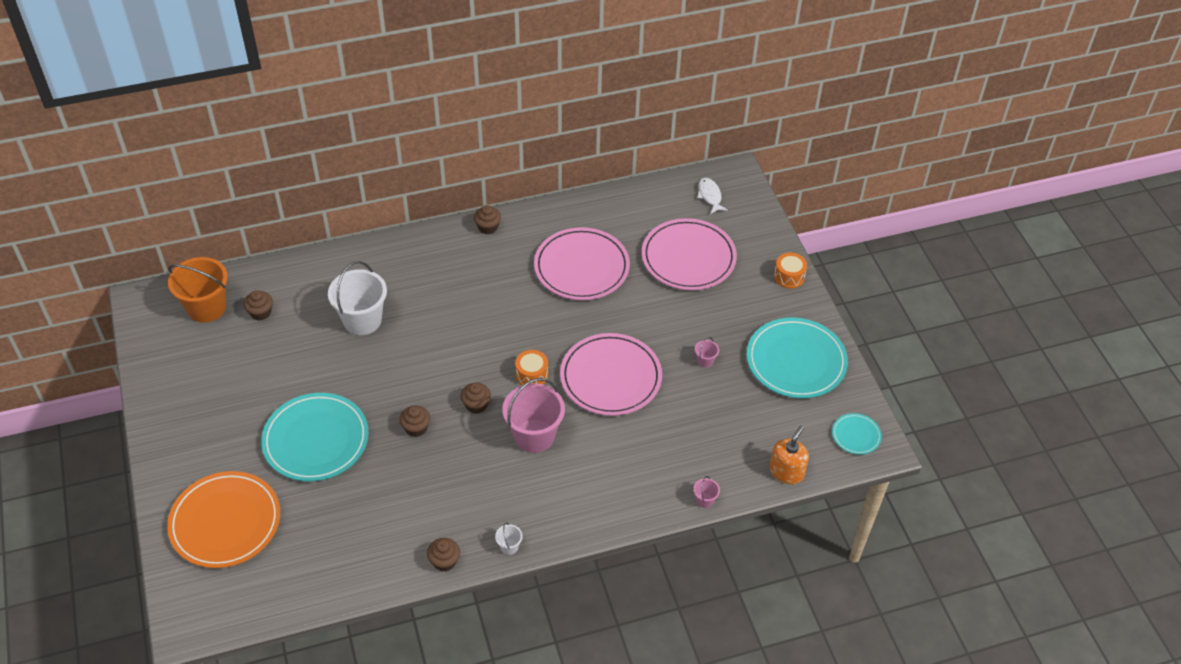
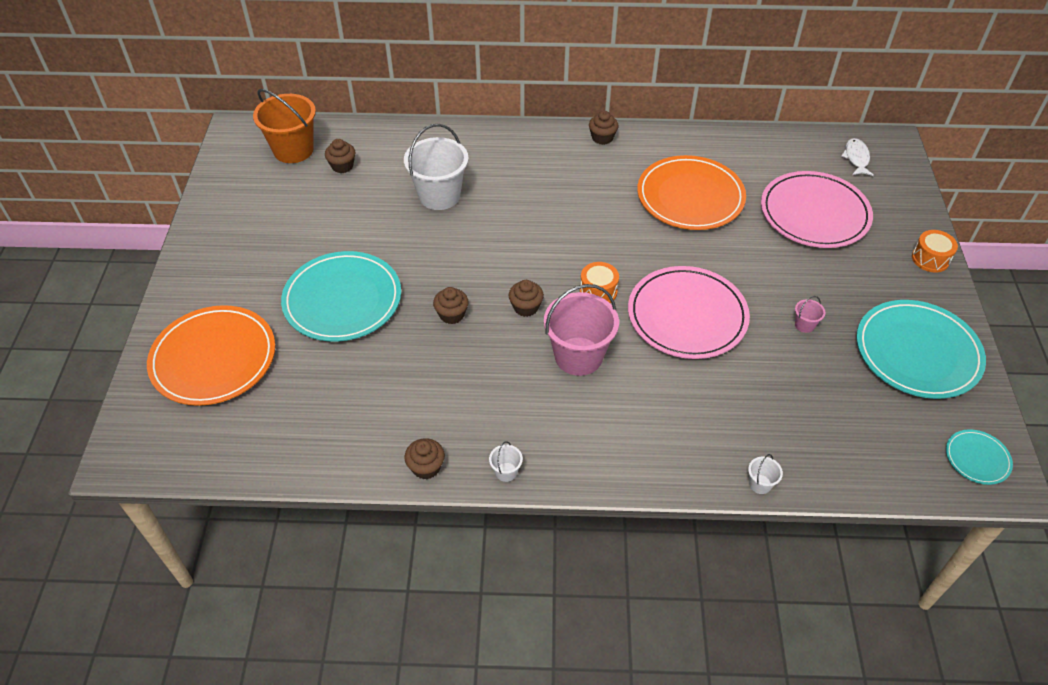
camera: 20 degrees right, 0 degrees up
(581, 267) = (690, 197): pink plate -> orange plate
(705, 500) = (760, 484): pink bucket -> white bucket
(786, 471) = (874, 478): orange soap dispenser -> none

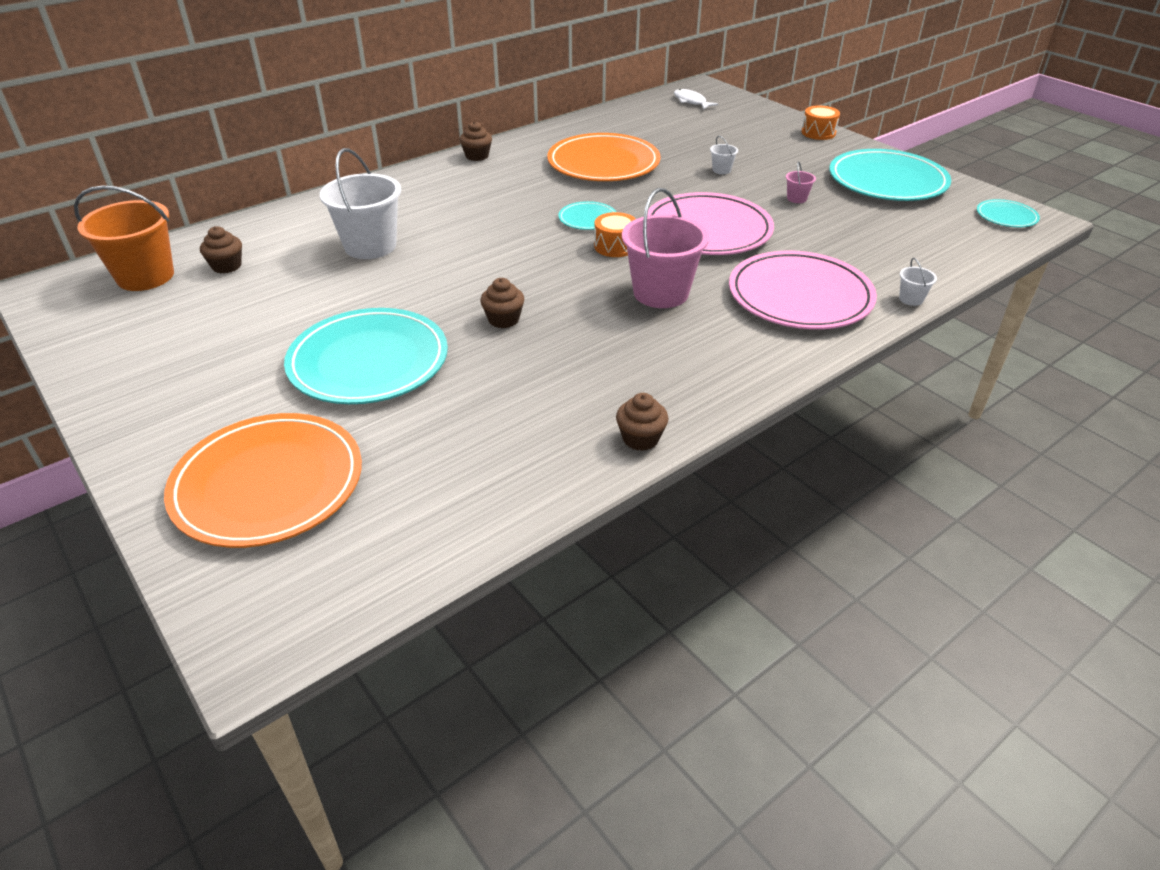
camera: 40 degrees left, 10 degrees down
(506, 472) = (717, 400): white bucket -> white bucket (721, 170)
(526, 307) = (567, 283): brown cupcake -> none
(610, 251) = (587, 219): none -> turquoise plate
(814, 213) = (708, 139): pink plate -> pink plate (800, 296)

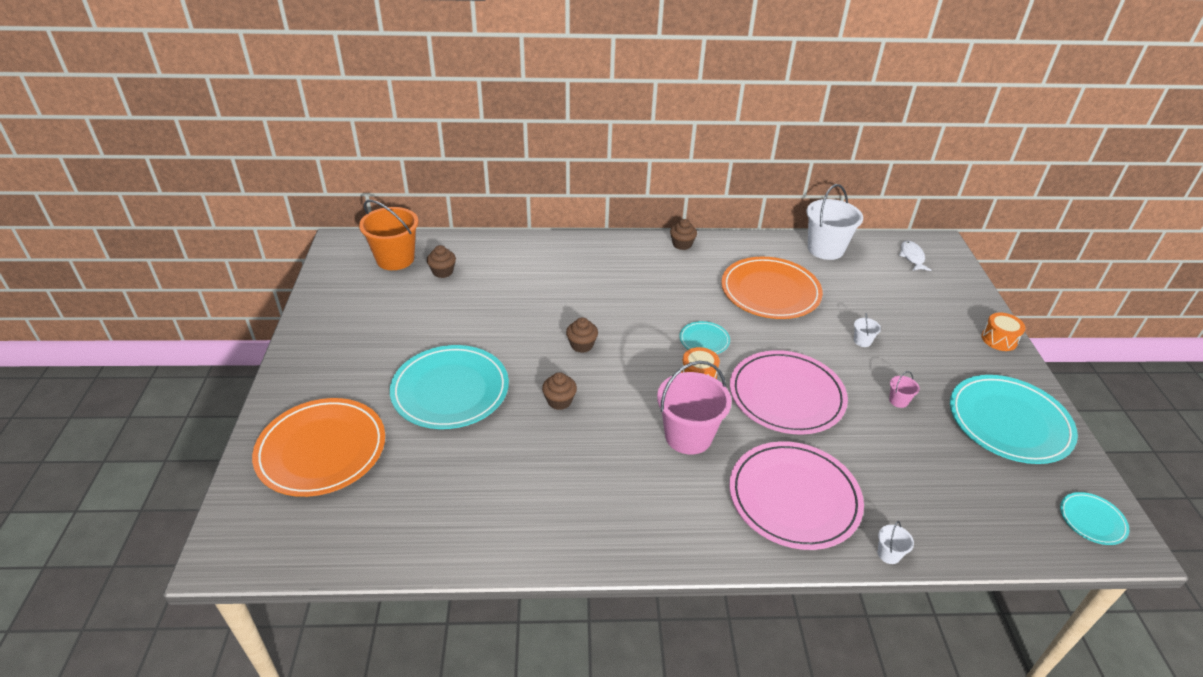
camera: 35 degrees right, 0 degrees up
(370, 246) = (537, 295): white bucket -> white bucket (825, 249)
(640, 438) = (548, 551): brown cupcake -> brown cupcake (582, 345)

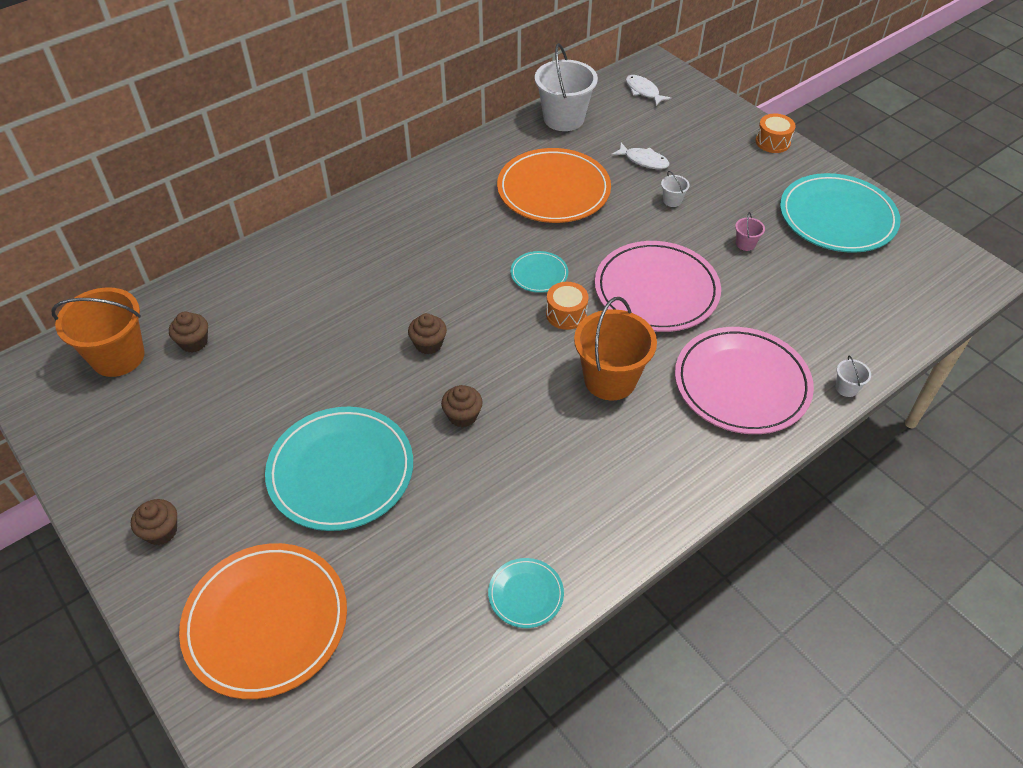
camera: 35 degrees left, 10 degrees up
(682, 244) = (425, 179): brown cupcake -> brown cupcake (161, 531)
(688, 436) = (610, 379): pink bucket -> orange bucket
(865, 303) = (643, 160): none -> white fish
(1092, 520) = (950, 271): turquoise plate -> turquoise plate (525, 594)

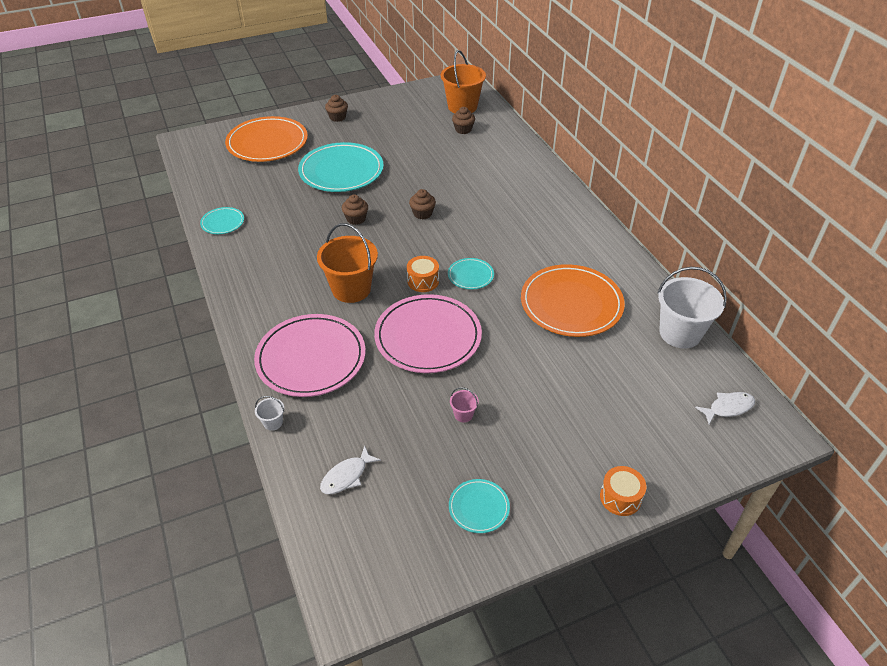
camera: 105 degrees right, 5 degrees down
(643, 160) = (603, 375): white fish -> white fish (346, 476)
(672, 201) = (538, 379): white bucket -> none
(837, 217) = (479, 507): turquoise plate -> turquoise plate, size x0.47

